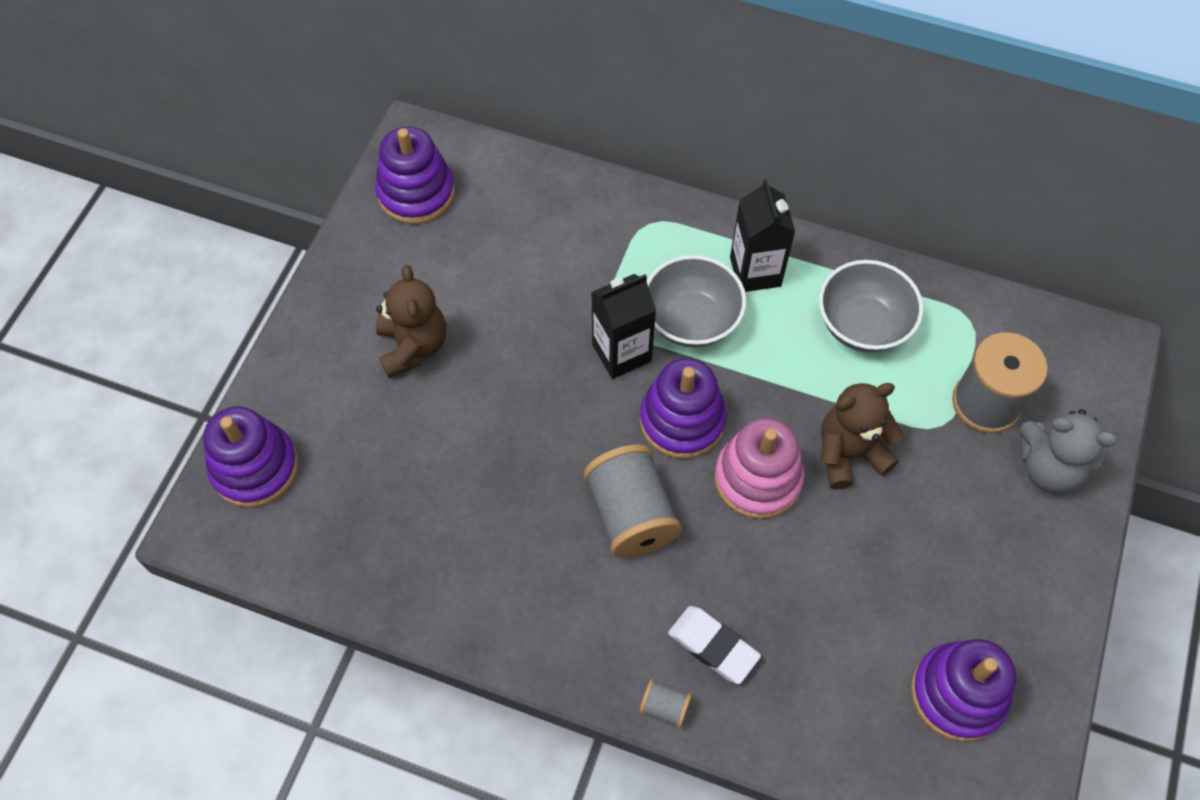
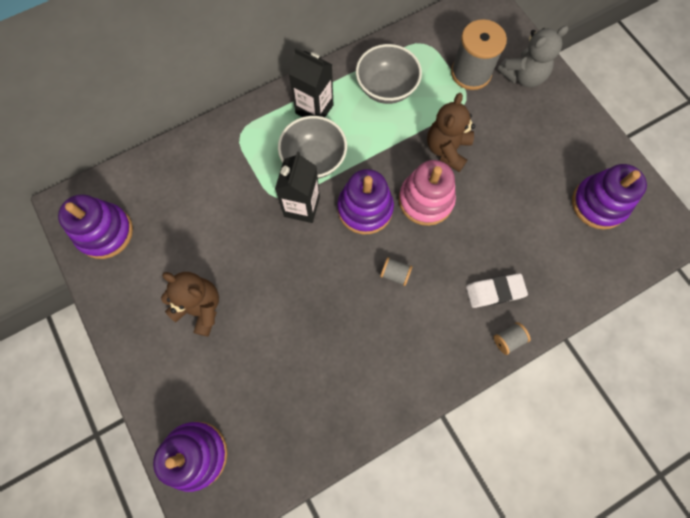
camera: 50 degrees left, 10 degrees up
(631, 514) = (395, 274): grey spool -> grey spool, size x0.46

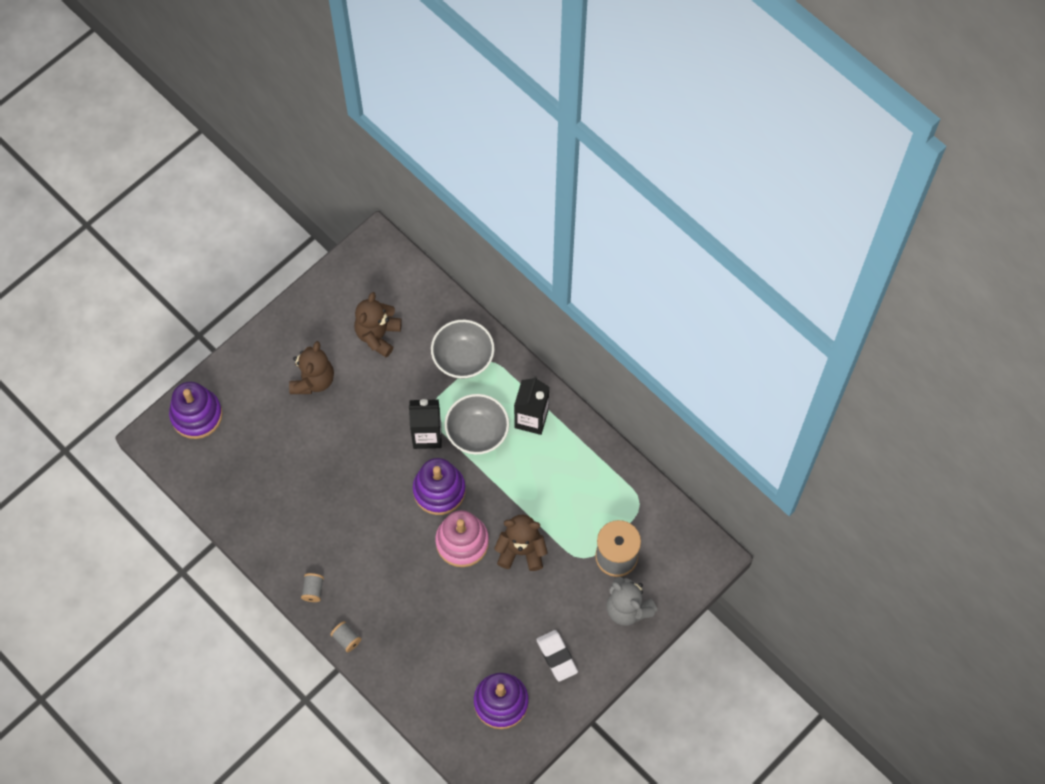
camera: 75 degrees right, 5 degrees down
(105, 232) = (360, 282): purple stacking toy -> none
(173, 228) = (378, 335): none -> brown teddy bear
(386, 88) = (574, 479): grey bowl -> grey bowl (463, 358)
(395, 274) = (383, 531): grey spool -> grey spool (313, 590)
(495, 291) = (388, 620): white eraser -> white eraser (556, 656)

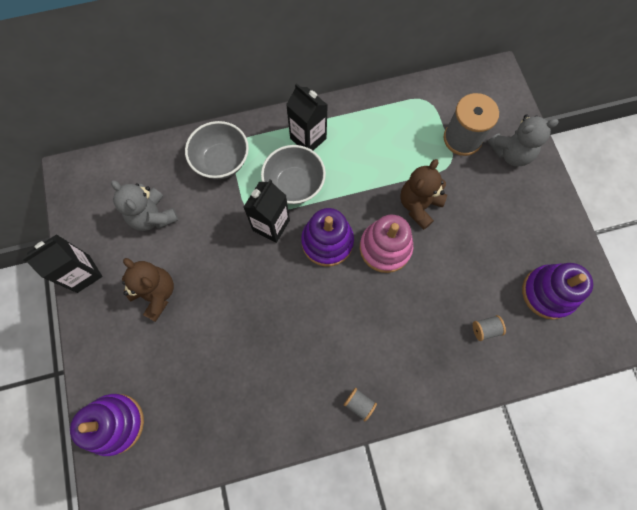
camera: 60 degrees left, 5 degrees up
(297, 313) = (83, 273): none -> black carton
(346, 639) = (423, 398): grey spool -> grey spool (485, 329)
(378, 335) = (153, 216): brown teddy bear -> grey teddy bear
(556, 656) = (527, 227): white eraser -> none

